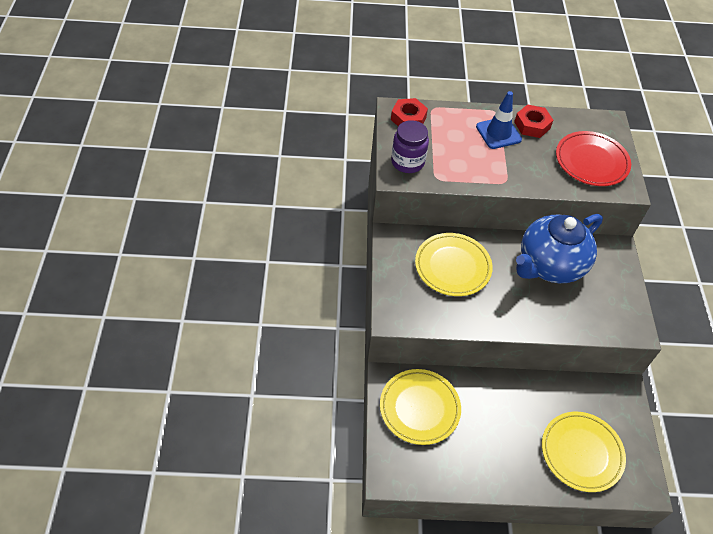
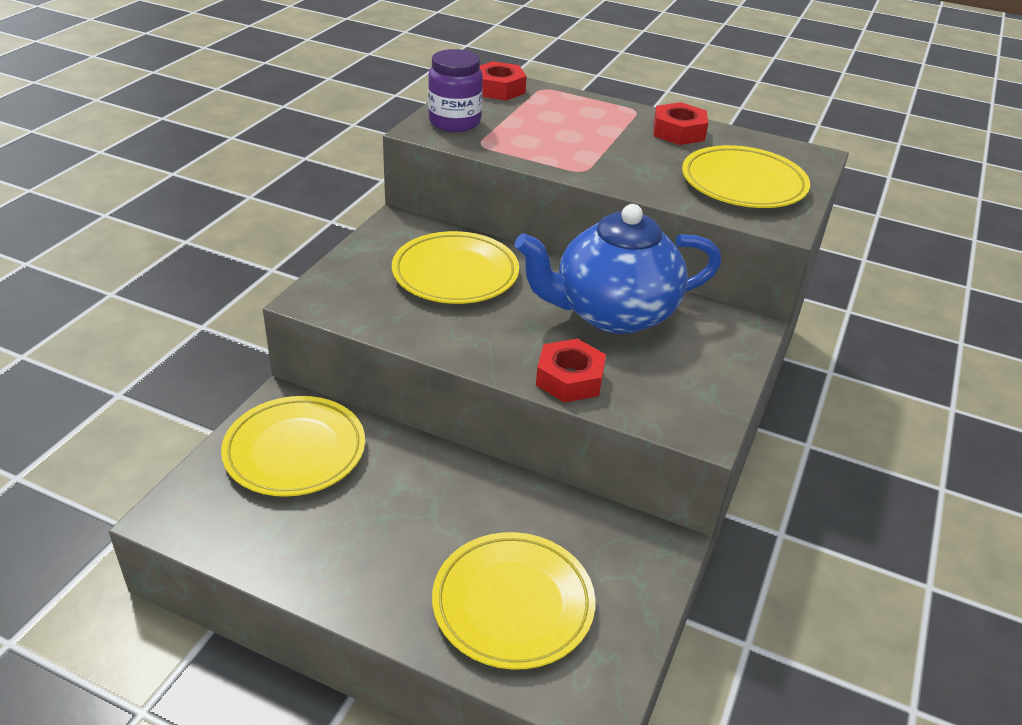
camera: 25 degrees right, 15 degrees down
(498, 133) = (618, 127): blue traffic cone -> none
(558, 322) = (569, 379): none -> red nut
(591, 162) = (743, 184): red plate -> yellow plate

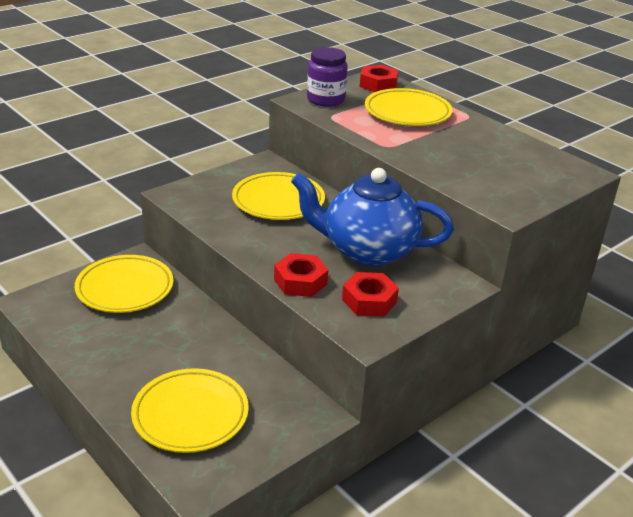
camera: 25 degrees right, 5 degrees down
(678, 132) = (488, 136): red nut -> red nut (369, 301)
(743, 184) = (504, 179): yellow plate -> yellow plate (407, 112)

